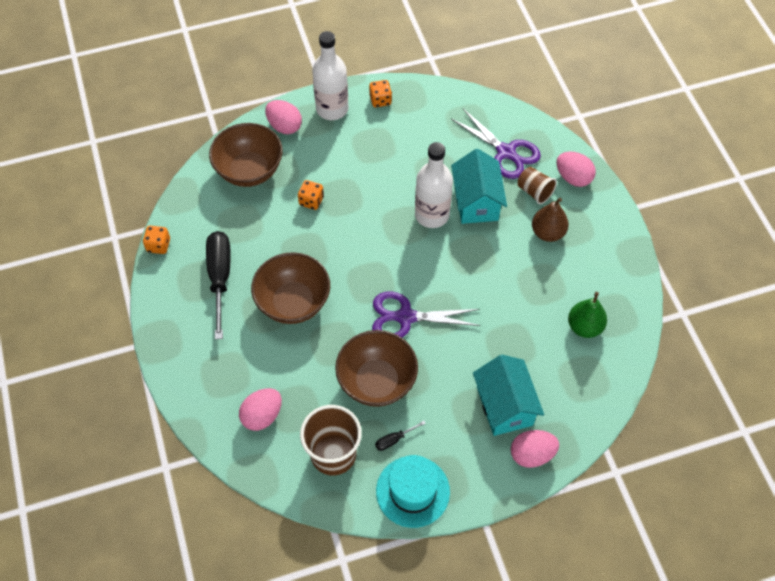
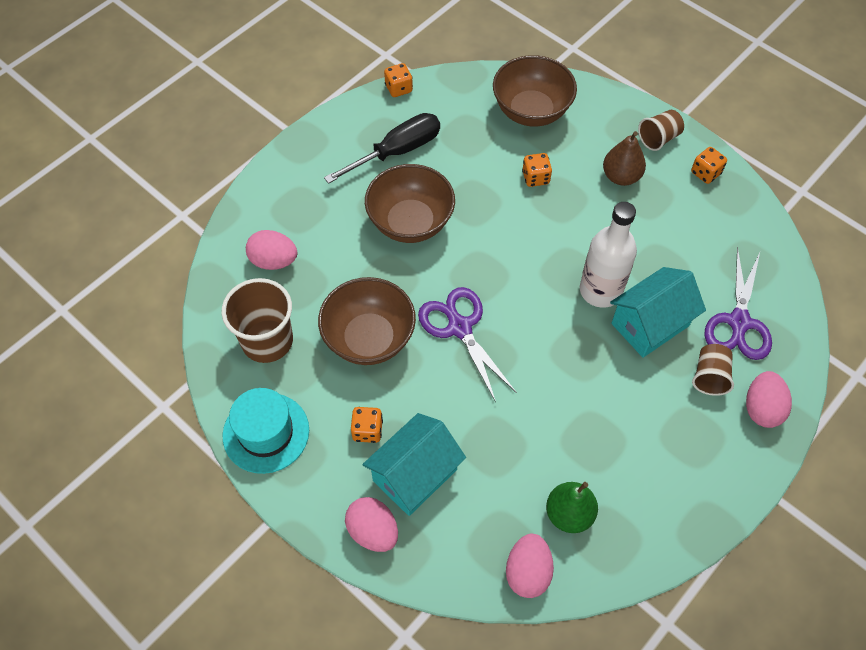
camera: 60 degrees right, 0 degrees up
(284, 126) = (605, 111): pink egg -> pink egg (527, 572)
(332, 109) = (658, 138): white bottle -> brown cup
(394, 440) = (313, 387): black screwdriver -> none
(452, 420) = (367, 430): none -> orange dice
(547, 232) = (665, 416): brown pear -> brown pear (621, 176)

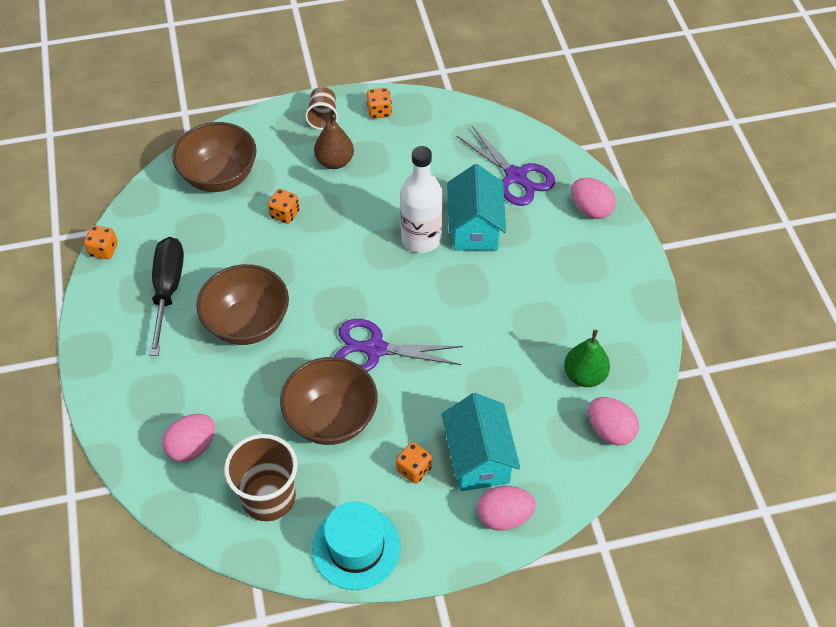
camera: 55 degrees left, 5 degrees down
(709, 376) = (543, 221): brown cup -> none

